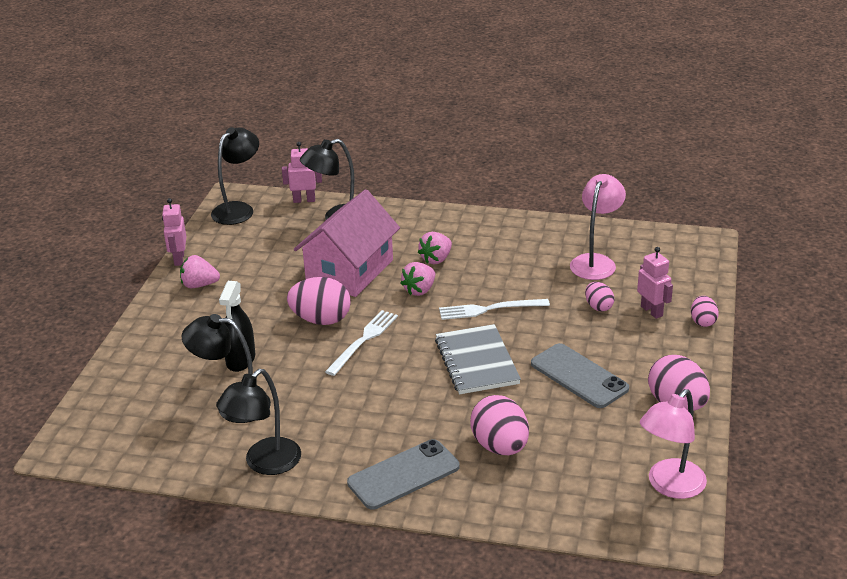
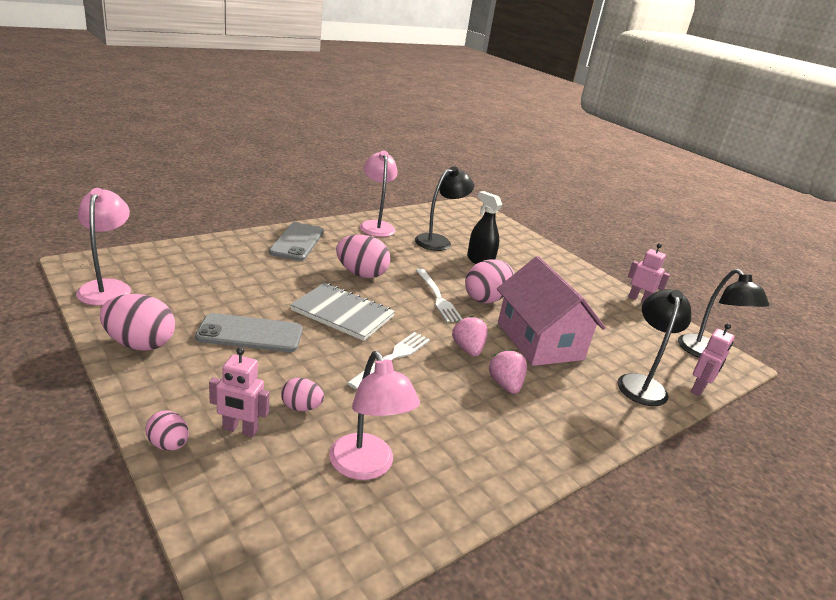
camera: 125 degrees right, 5 degrees down
(199, 285) = (591, 289): pink strawberry -> none
(265, 463) = (376, 226): black lamp -> pink lamp
(500, 446) = (257, 271): pink egg -> pink egg (361, 274)

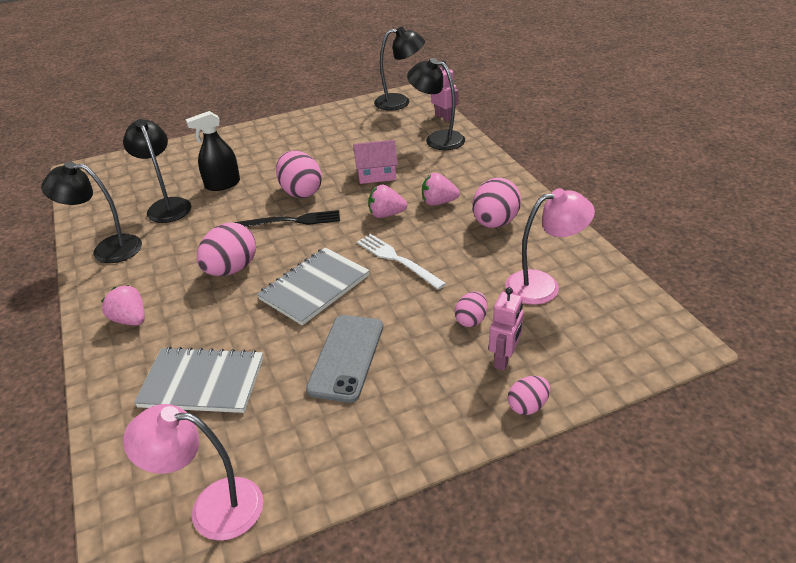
camera: 70 degrees left, 10 degrees up
(140, 344) = (359, 450): pink egg -> pink egg (495, 223)
(228, 273) = (202, 382): none -> grey notebook
(297, 242) = (130, 319): grey phone -> pink strawberry
(376, 226) = (107, 249): pink lamp -> black lamp
(437, 297) = (292, 221): white fork -> black fork
(539, 341) = (376, 174): pink house -> pink house, size x0.54
(639, 299) = (316, 111): pink robot -> none

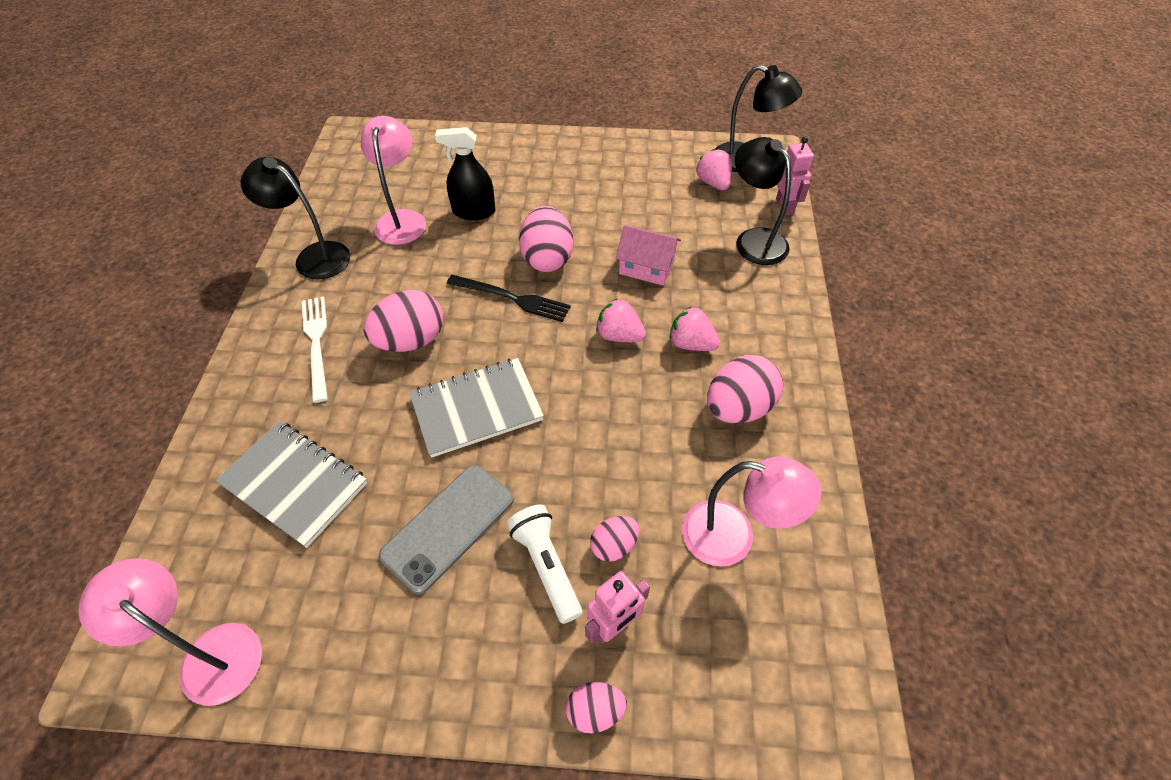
camera: 25 degrees right, 15 degrees up
(130, 319) = (280, 363): pink strawberry -> pink strawberry (713, 183)
(167, 206) = (402, 219): black lamp -> pink lamp
(397, 260) = (589, 411): white fork -> white fork (316, 343)
(434, 348) = (546, 566): none -> white flashlight

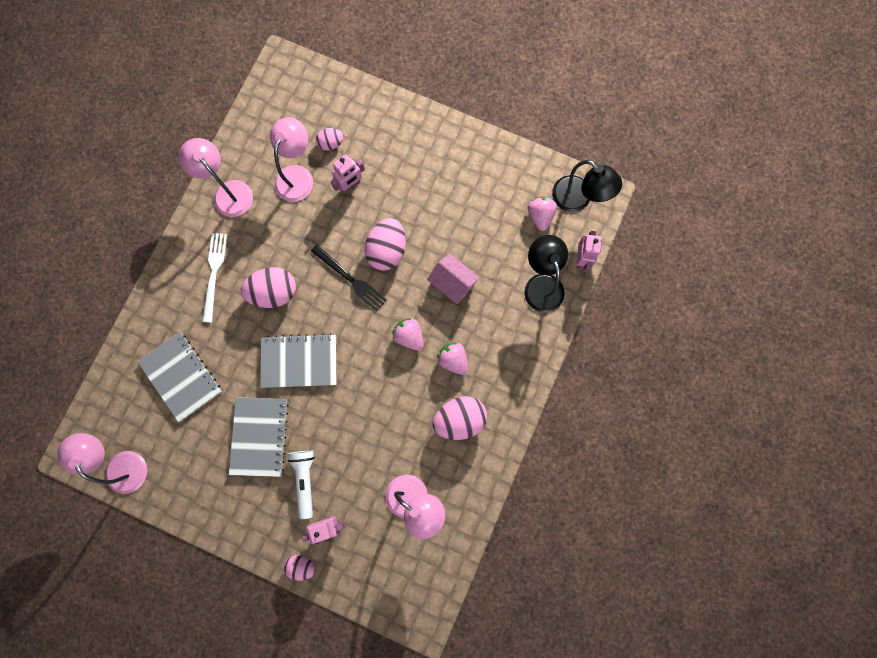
camera: 20 degrees right, 25 degrees up
(314, 256) = (228, 192): black lamp -> pink lamp
(448, 527) = (259, 436): grey phone -> grey notebook
(474, 212) = (350, 185): black spray bottle -> pink robot
(614, 545) = (346, 482): pink egg -> pink egg (331, 143)

